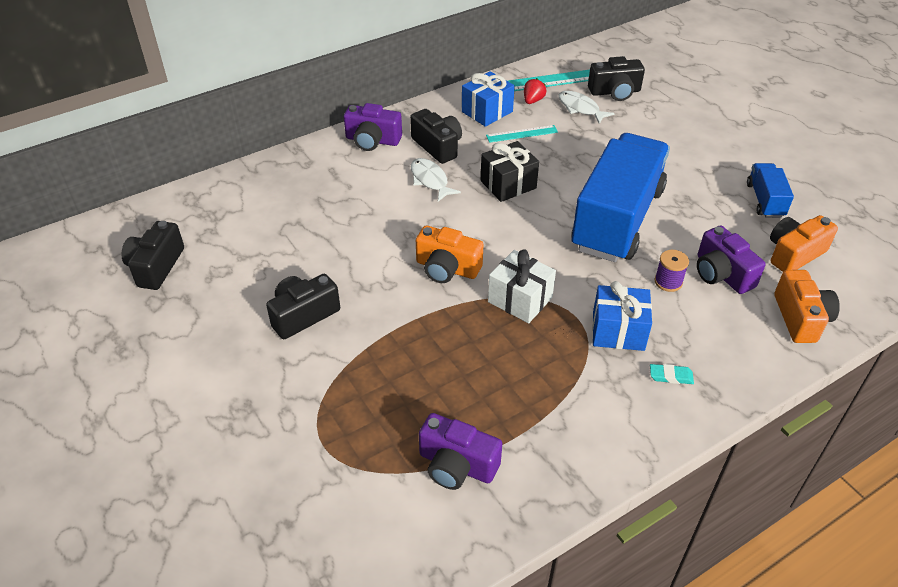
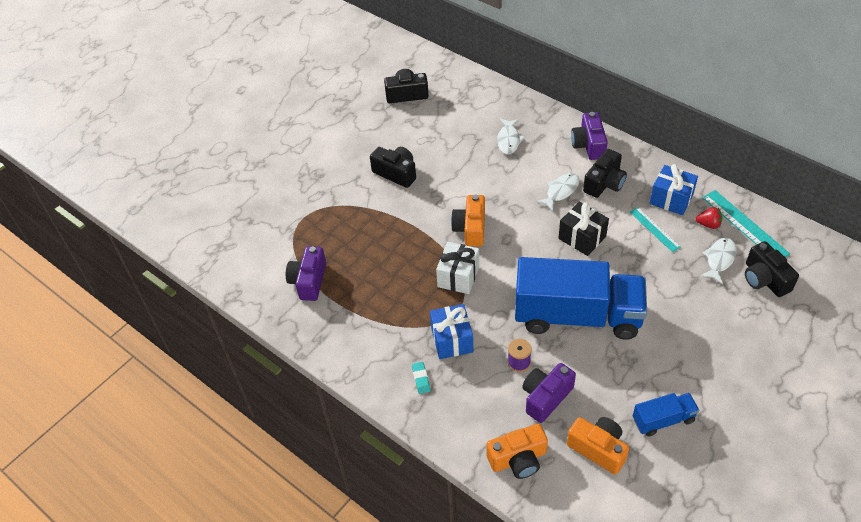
camera: 75 degrees right, 5 degrees up
(319, 197) = (508, 140): none -> white fish

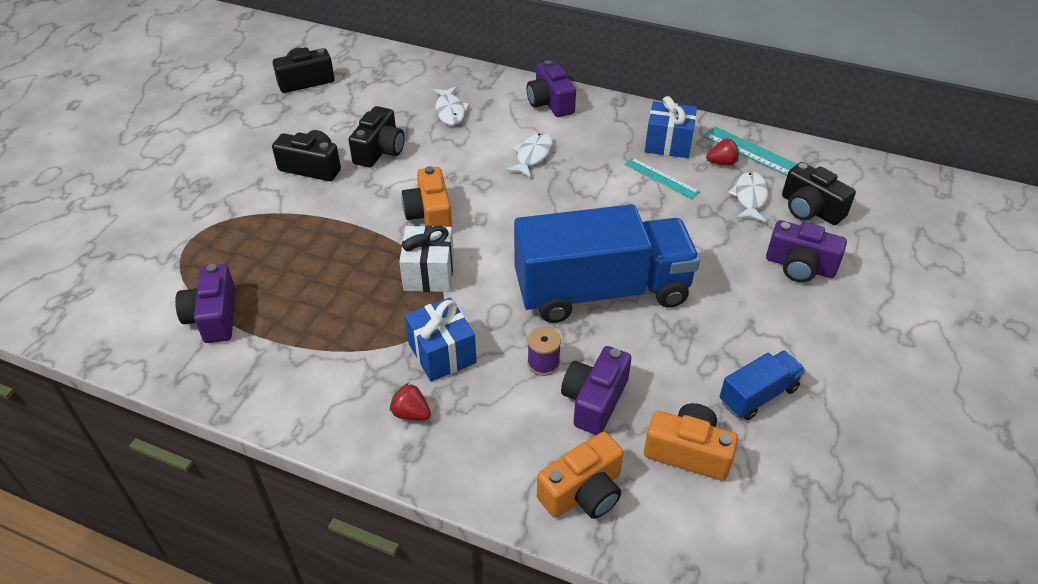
camera: 20 degrees left, 5 degrees down
(421, 379) = (411, 413): turquoise eraser -> red strawberry
(582, 238) = (576, 201): black gift -> none
(604, 183) = (583, 139): black camera -> black camera (379, 150)
(736, 326) = (800, 266): none -> purple camera

